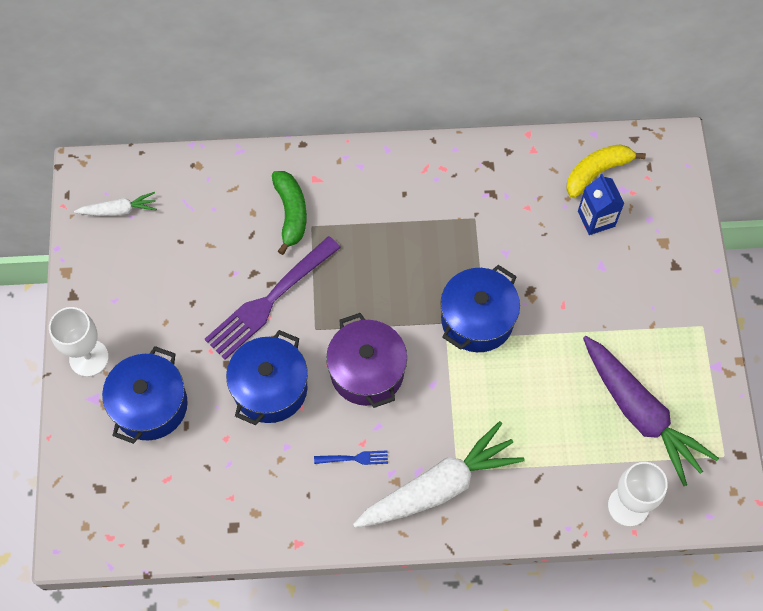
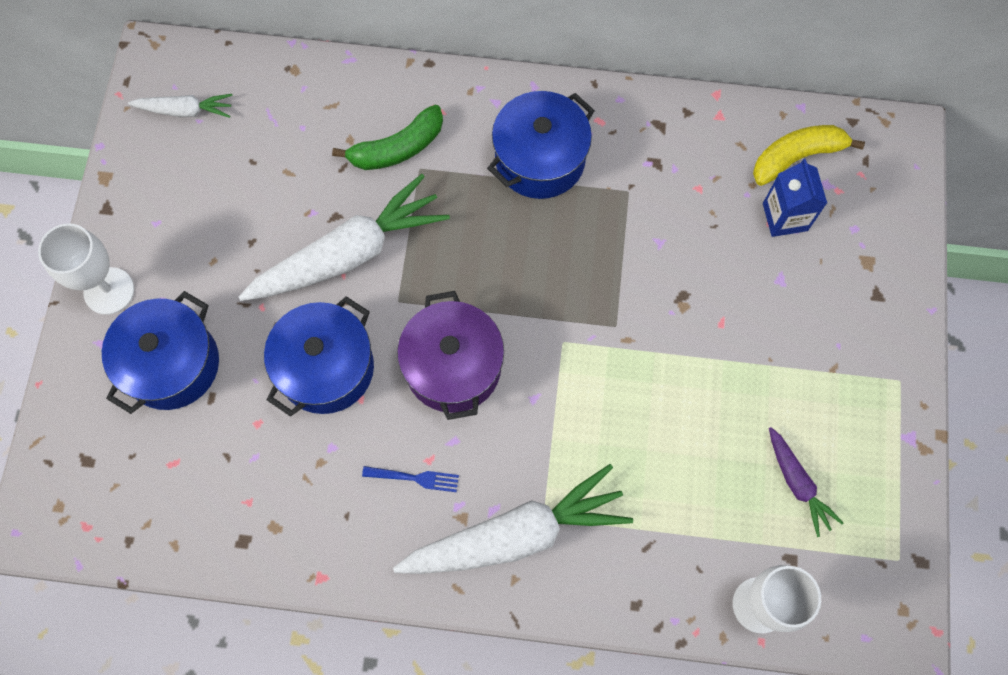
camera: 10 degrees right, 5 degrees up
(270, 299) = (349, 254): purple fork -> white carrot
(291, 213) = (397, 148): green banana -> green banana turned 60 degrees clockwise
(477, 319) = (607, 323): blue pot -> blue pot (540, 159)
(640, 413) = (797, 483): purple carrot -> purple carrot, size x0.49

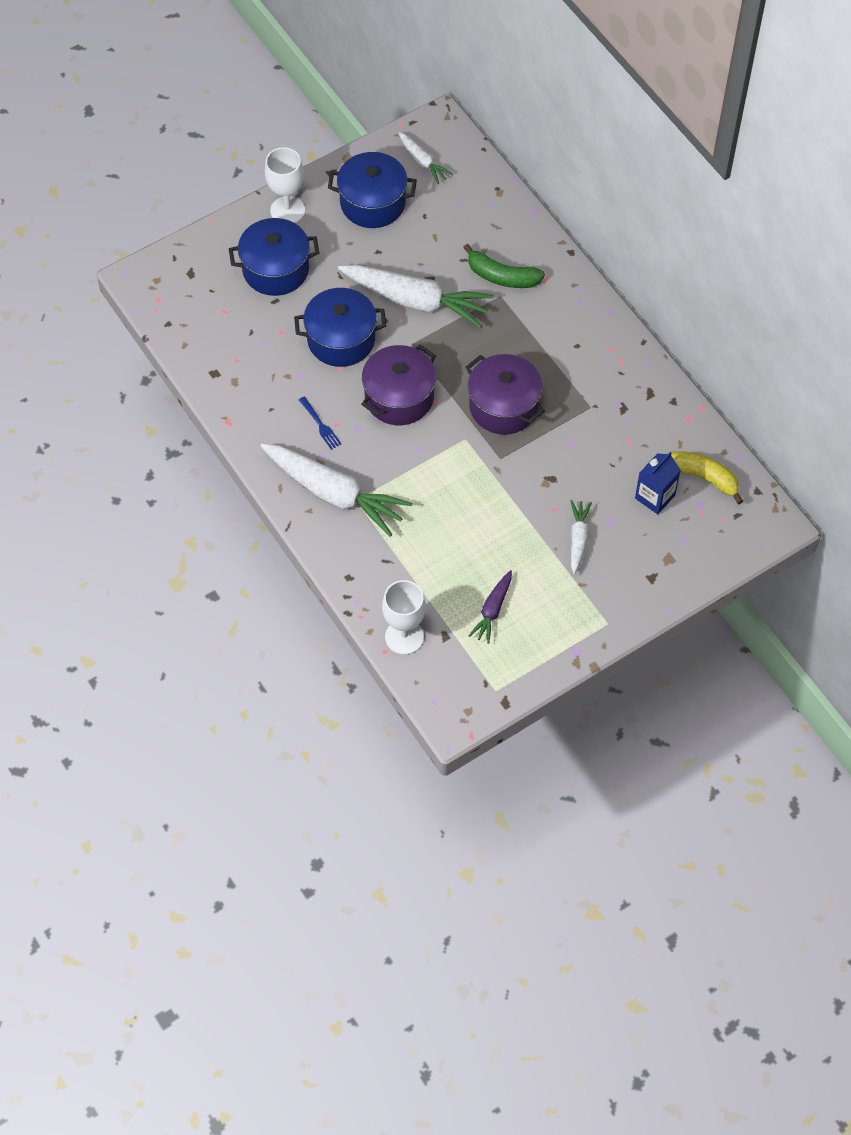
camera: 50 degrees right, 10 degrees down
(540, 159) = (565, 349): blue pot -> blue pot (372, 203)
(556, 272) = (503, 406): none -> purple pot
(776, 328) = (578, 539): none -> white carrot

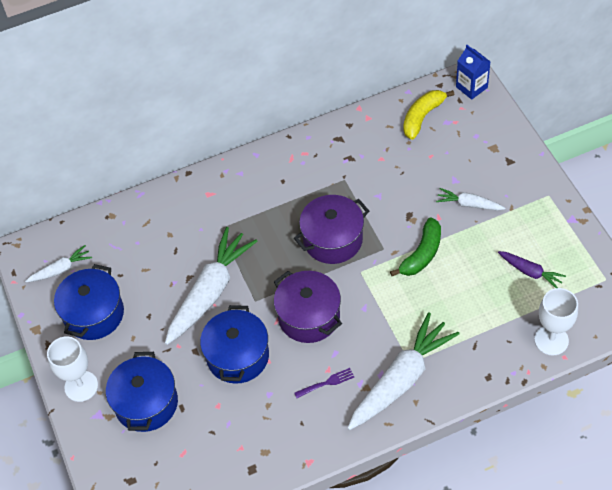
camera: 75 degrees left, 5 degrees down
(320, 424) = (326, 383): blue fork -> purple fork
(501, 276) = (200, 225): green banana -> green banana (422, 254)
(655, 497) = (436, 149): blue carton -> blue carton (471, 87)

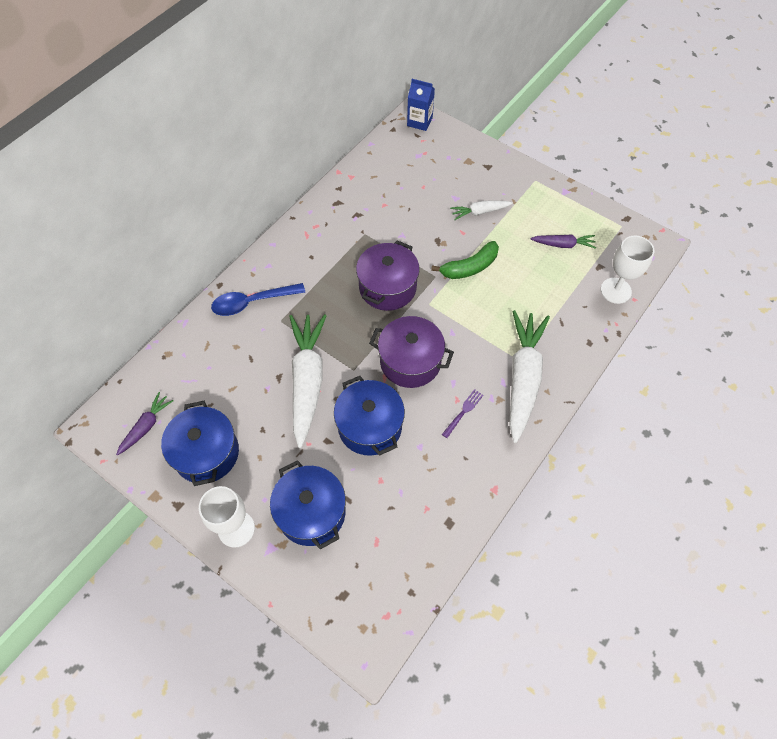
camera: 35 degrees left, 5 degrees up
(61, 269) = (146, 426): white carrot -> purple carrot
(206, 201) = (252, 302): none -> blue spoon
(422, 117) = (396, 159): yellow banana -> none
(422, 254) = (469, 267): green banana -> green banana turned 60 degrees clockwise

